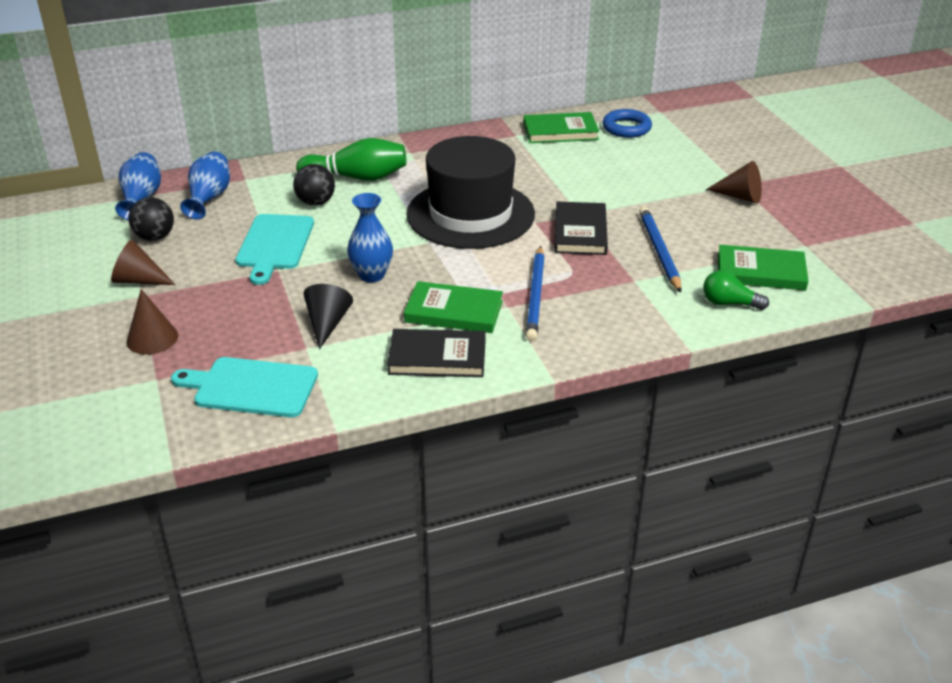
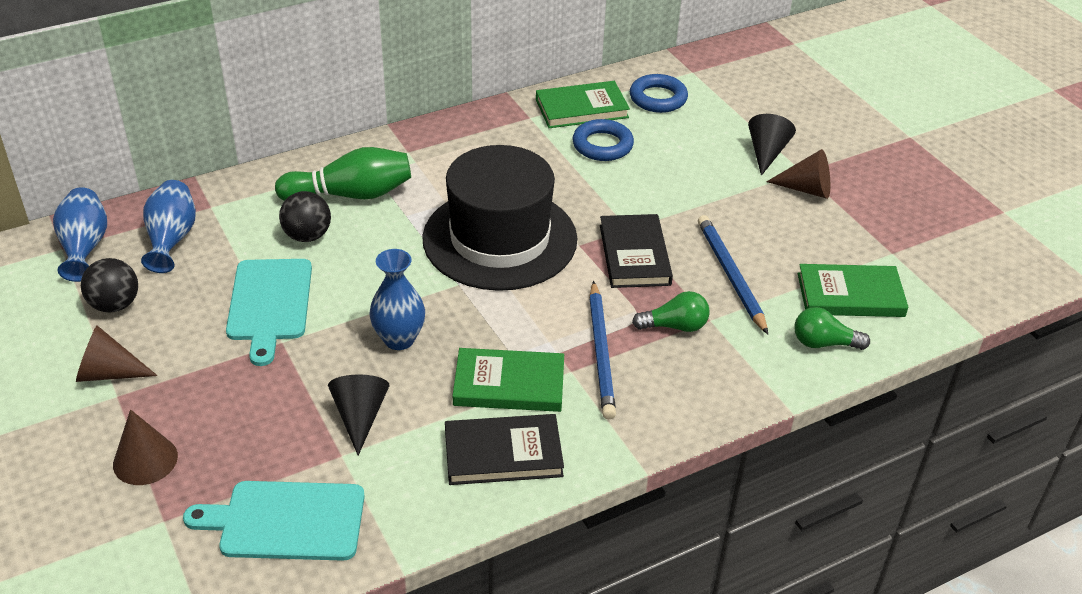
camera: 10 degrees left, 5 degrees up
(572, 157) = (602, 145): none -> blue ring
(603, 282) = (675, 326): none -> green light bulb
(711, 169) = (766, 152): none -> black cone

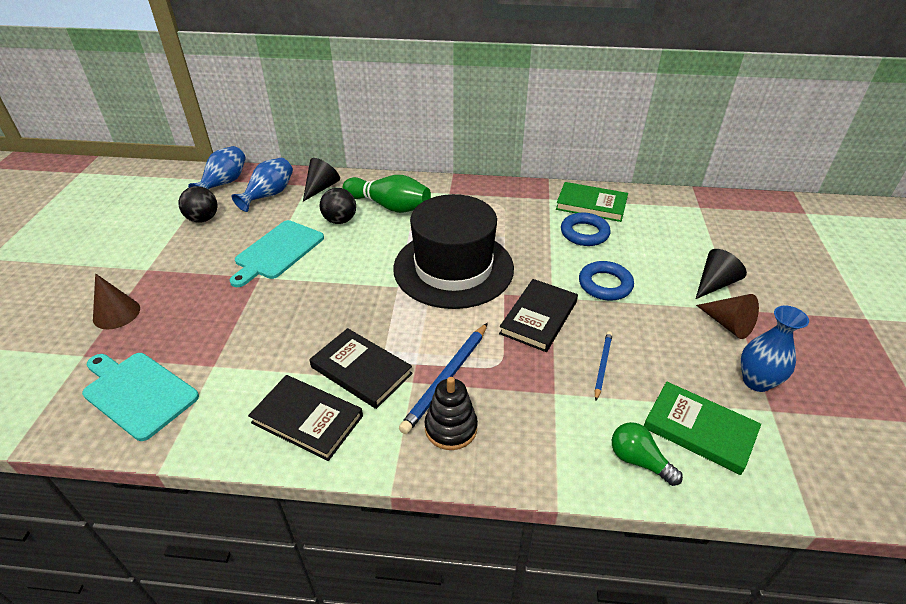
camera: 35 degrees right, 0 degrees up
(108, 373) = (157, 255): brown cone -> none
(360, 416) = (250, 345): black cone -> black cone (321, 188)
(399, 339) = (325, 306): blue vase -> blue vase (756, 381)
(509, 384) = (361, 370): green book -> black book
(647, 394) = (451, 428): none -> black stacking toy
(658, 98) = (655, 216): blue ring -> blue ring (605, 284)
(675, 326) = (521, 385): green light bulb -> none
(730, 275) = (602, 365): blue pencil -> blue pencil, size x0.59

